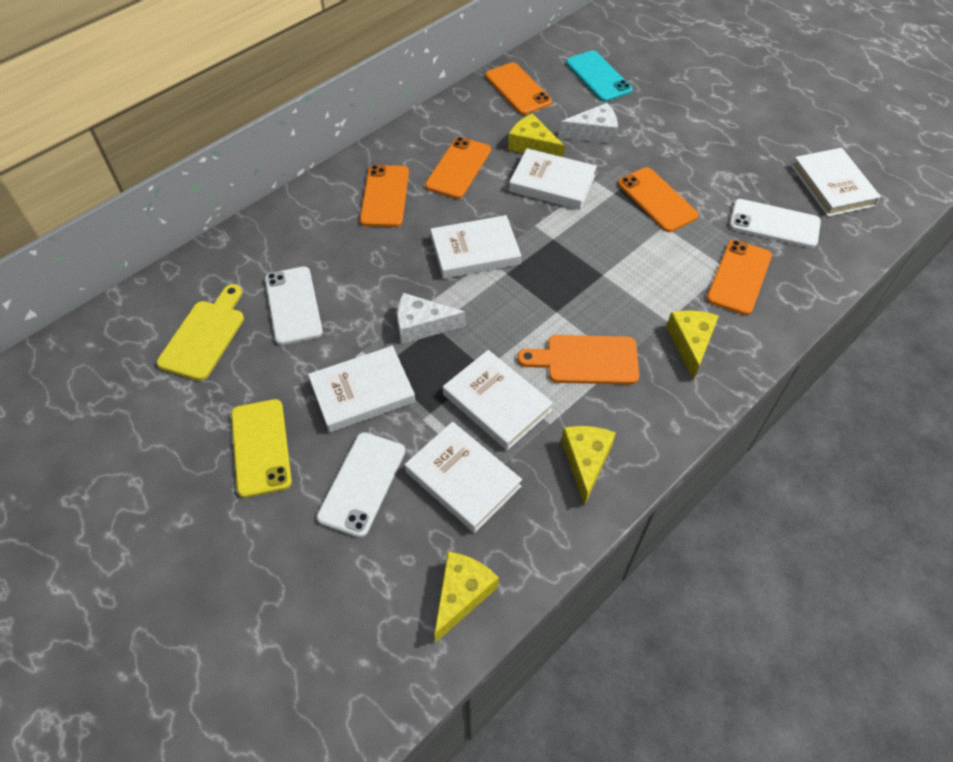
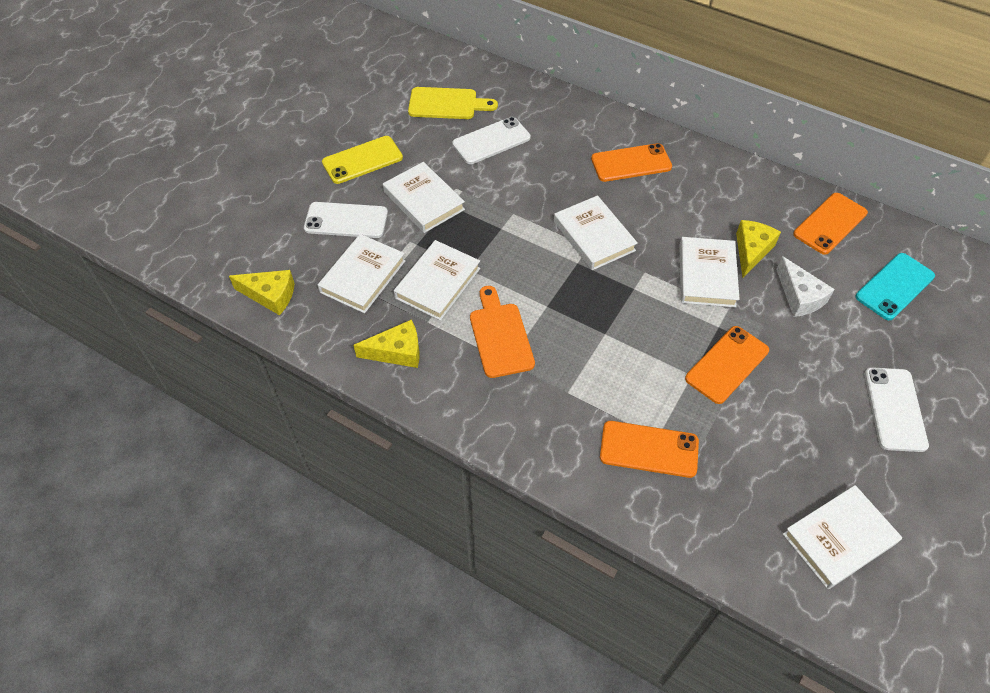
camera: 75 degrees right, 0 degrees up
(422, 325) = (499, 220): white cheese -> none
(458, 168) = (691, 203): orange phone -> none
(690, 344) = (546, 414): yellow cheese -> none
(774, 224) = (743, 478): white phone -> white phone (894, 409)

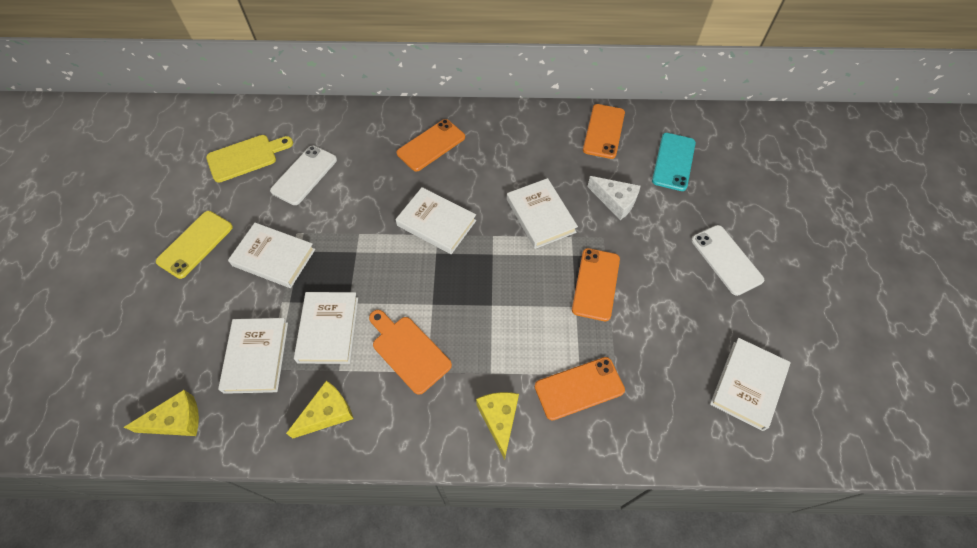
camera: 30 degrees left, 5 degrees up
(346, 220) = (211, 310): white phone -> none
(751, 251) = (561, 179): yellow cheese -> yellow cheese (499, 419)

